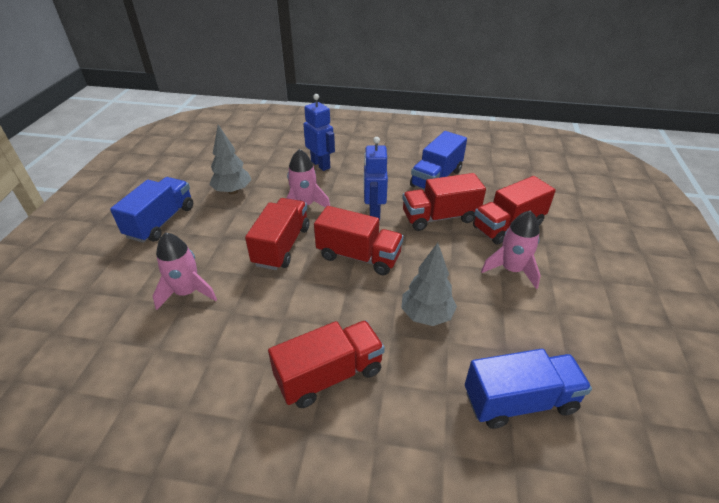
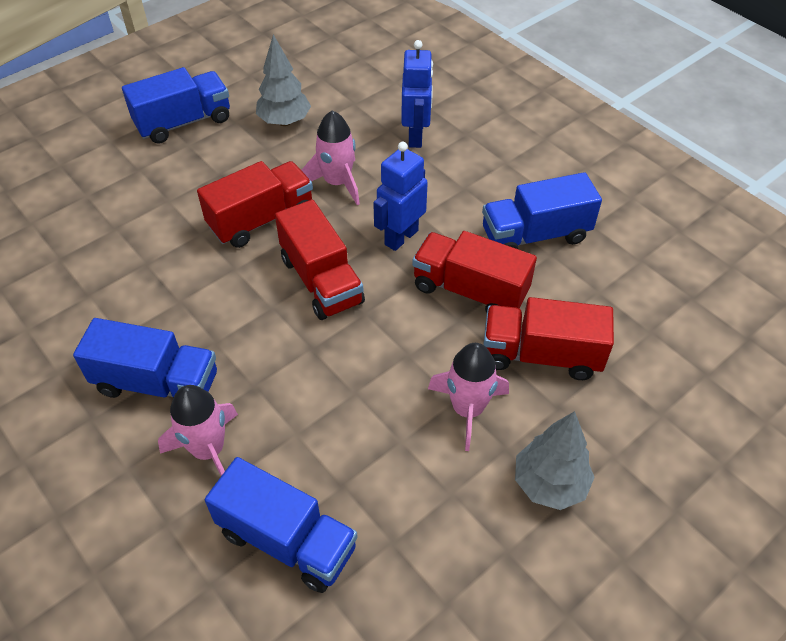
camera: 40 degrees right, 10 degrees up
(187, 292) = (131, 218): pink rocket -> pink rocket (208, 450)
(329, 375) = (157, 383): red truck -> blue truck
(426, 315) = (309, 392): grey tree -> grey tree (549, 484)

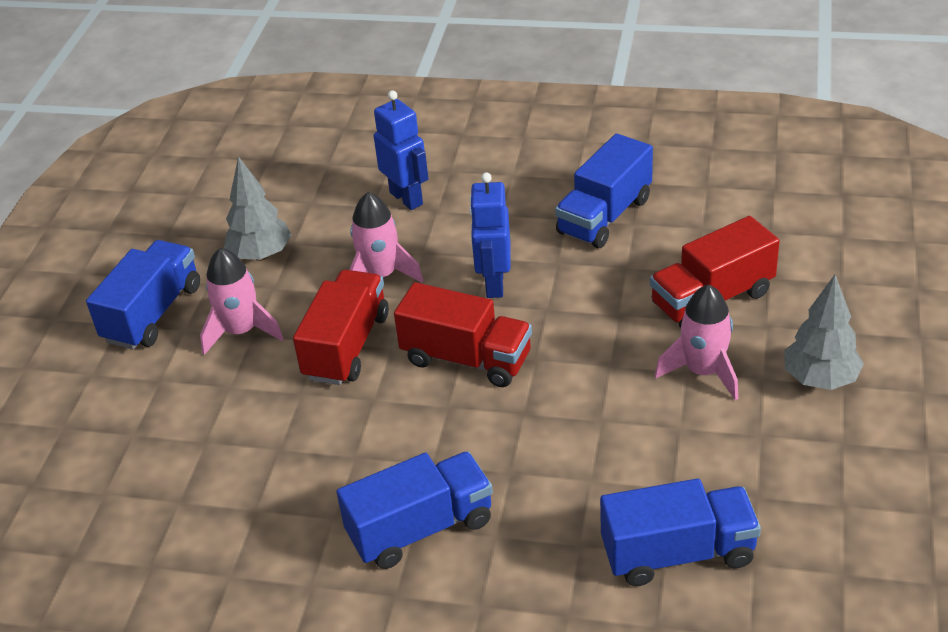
camera: 35 degrees left, 10 degrees down
(208, 450) = (533, 542): pink rocket -> pink rocket (241, 331)
(470, 290) = (601, 288): red truck -> none

